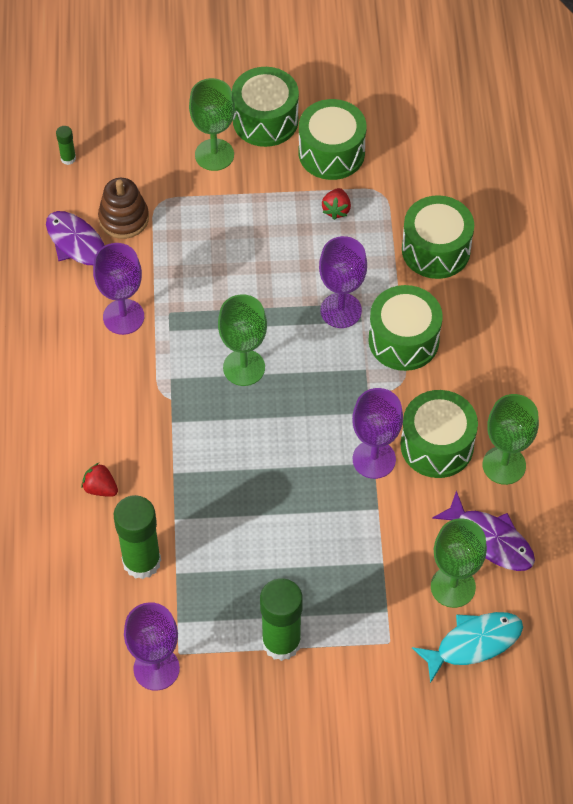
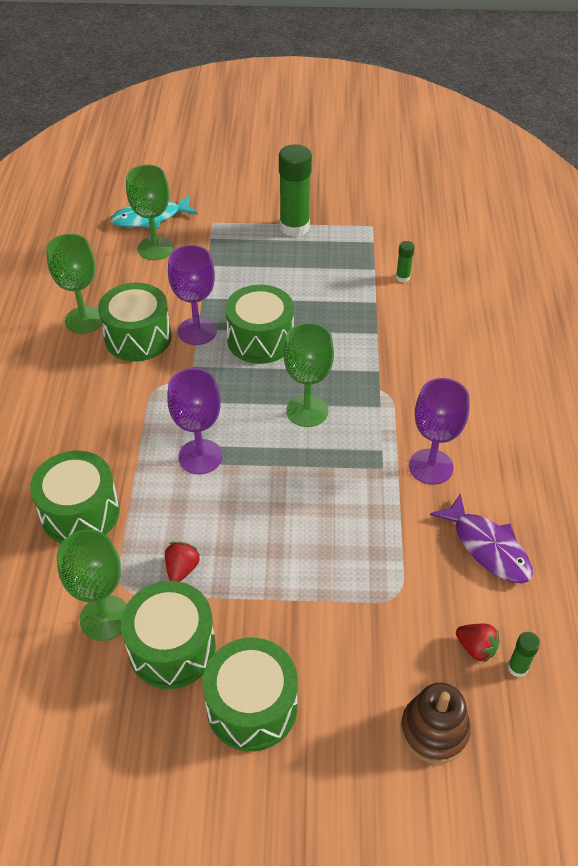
camera: 175 degrees left, 10 degrees down
(100, 488) = (441, 326): red strawberry -> red strawberry (476, 648)
(124, 218) = (438, 578): brown stacking toy -> brown stacking toy (434, 730)
(141, 561) = (403, 277): green glue stick -> green glue stick, size x0.45
(156, 668) = (389, 219): purple goblet -> none
(214, 155) = (324, 657): green goblet -> green goblet (105, 618)
(403, 340) = (143, 424): green drum -> green drum (260, 339)
(490, 539) = (115, 273): purple fish -> none

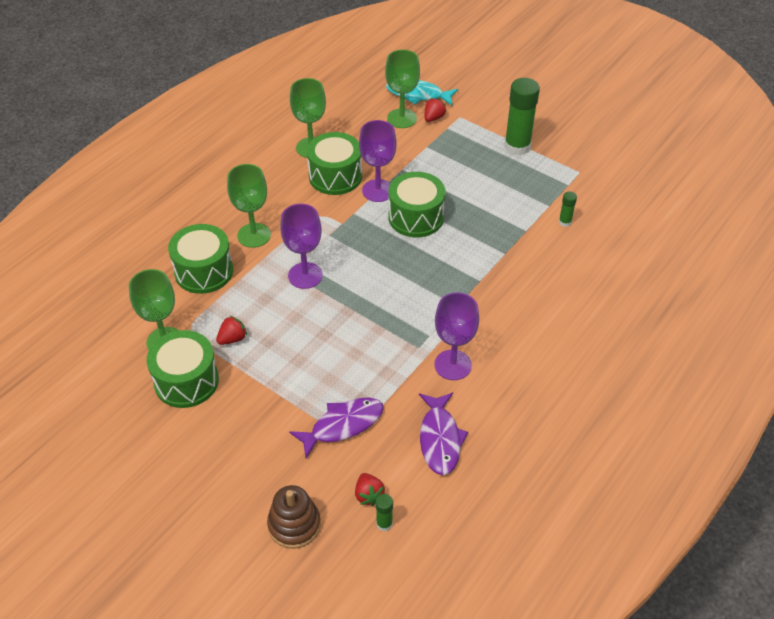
camera: 35 degrees right, 0 degrees up
(188, 234) = (433, 118): none -> red strawberry
(252, 706) = (201, 442): green drum -> none
(307, 411) = (402, 282): green goblet -> green goblet (254, 235)
(384, 592) = (343, 425): none -> purple fish

